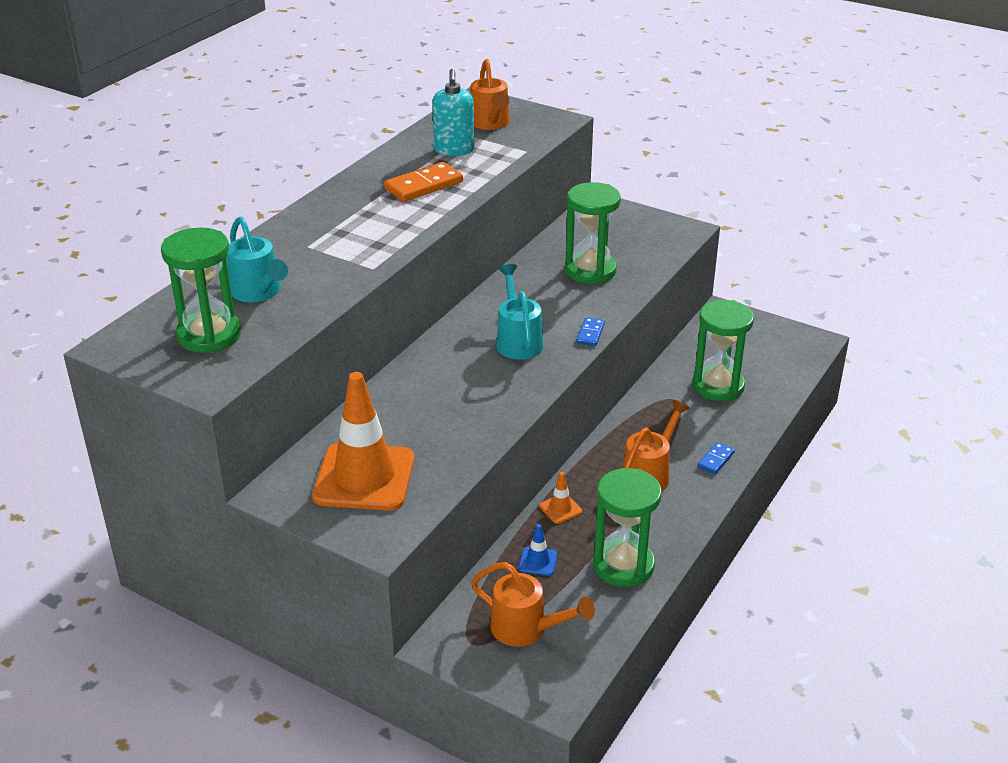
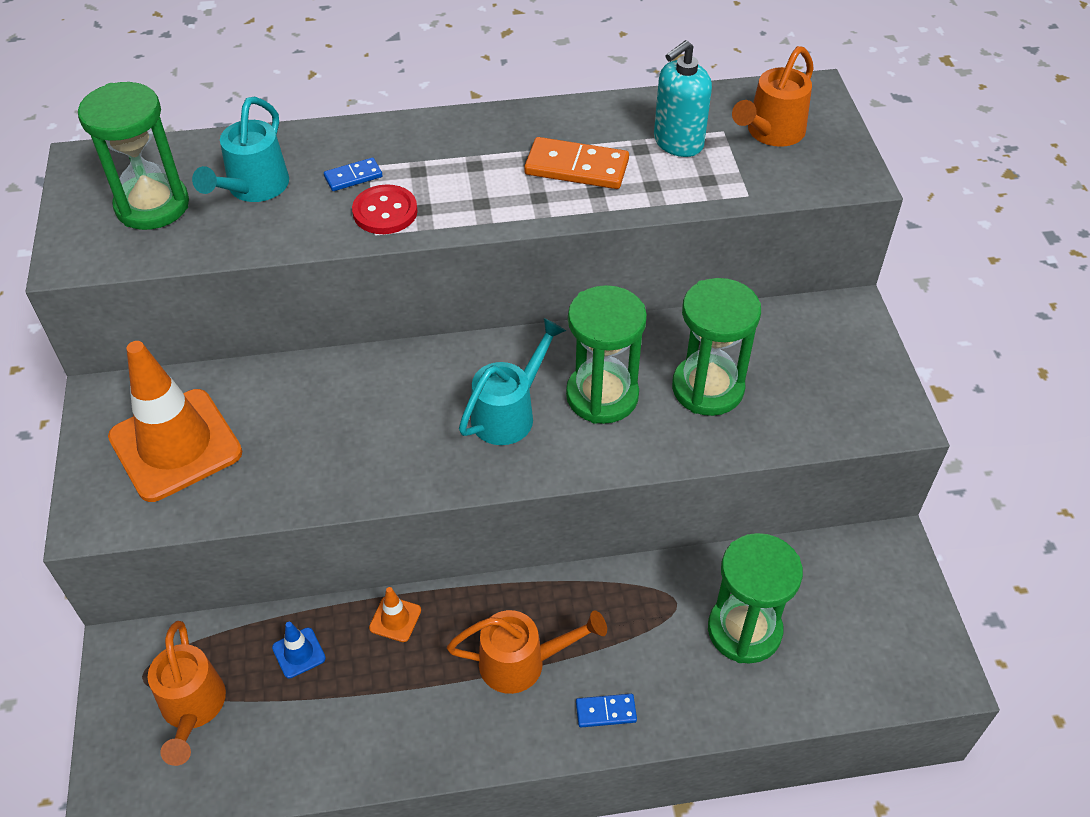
camera: 50 degrees right, 15 degrees up
(359, 257) = (385, 212): none -> red button
(590, 333) = (585, 464): blue domino -> blue domino (353, 177)
(623, 565) = (352, 734): green hourglass -> green hourglass (602, 396)

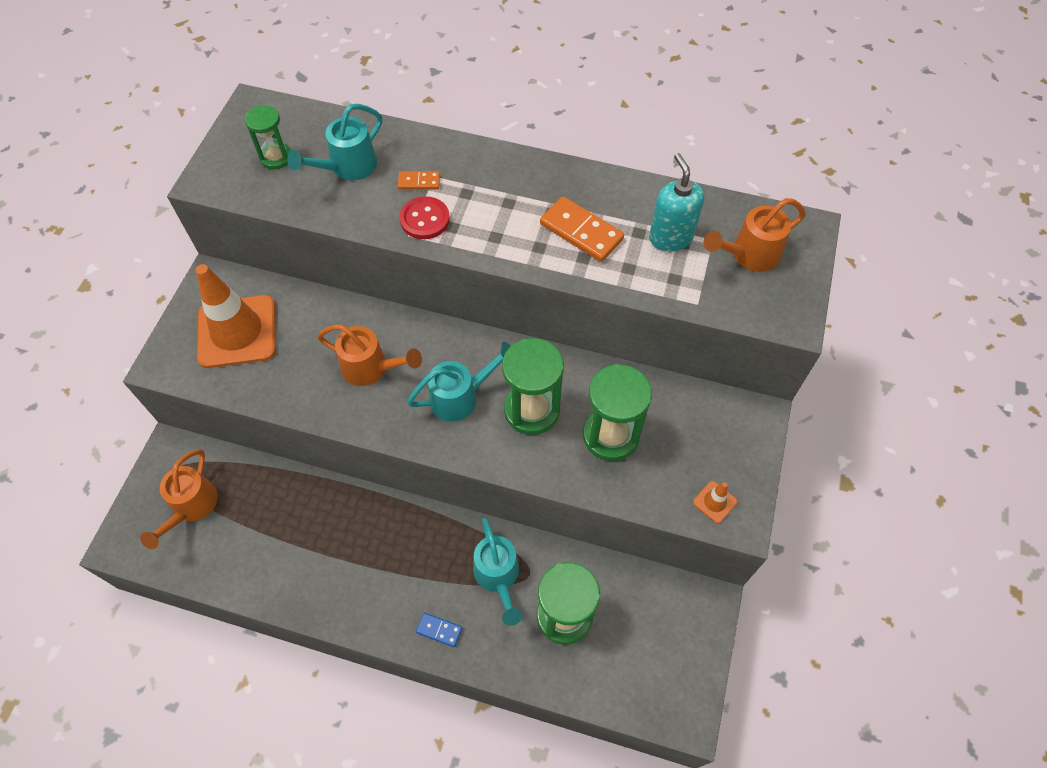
camera: 25 degrees right, 10 degrees up
(152, 205) = (276, 157): green hourglass -> green hourglass, size x0.60
(299, 653) = (271, 498): blue traffic cone -> none
(353, 177) = (419, 182): blue domino -> orange domino
(395, 619) = (340, 501): orange traffic cone -> orange traffic cone (714, 502)
(522, 663) = (404, 570): orange watering can -> orange watering can (371, 368)
(641, 621) = (498, 576): none -> turquoise watering can
(678, 142) = (670, 237): turquoise soap dispenser -> turquoise soap dispenser turned 90 degrees clockwise

